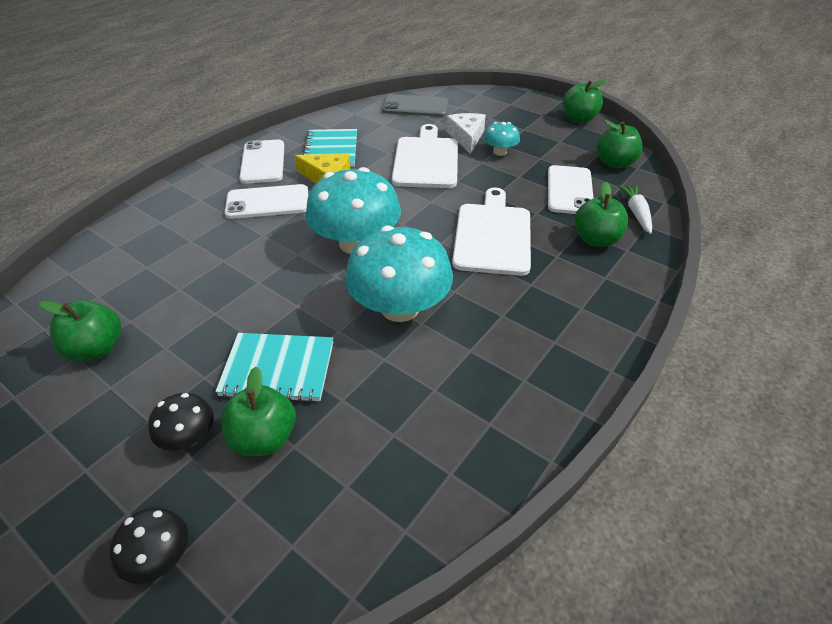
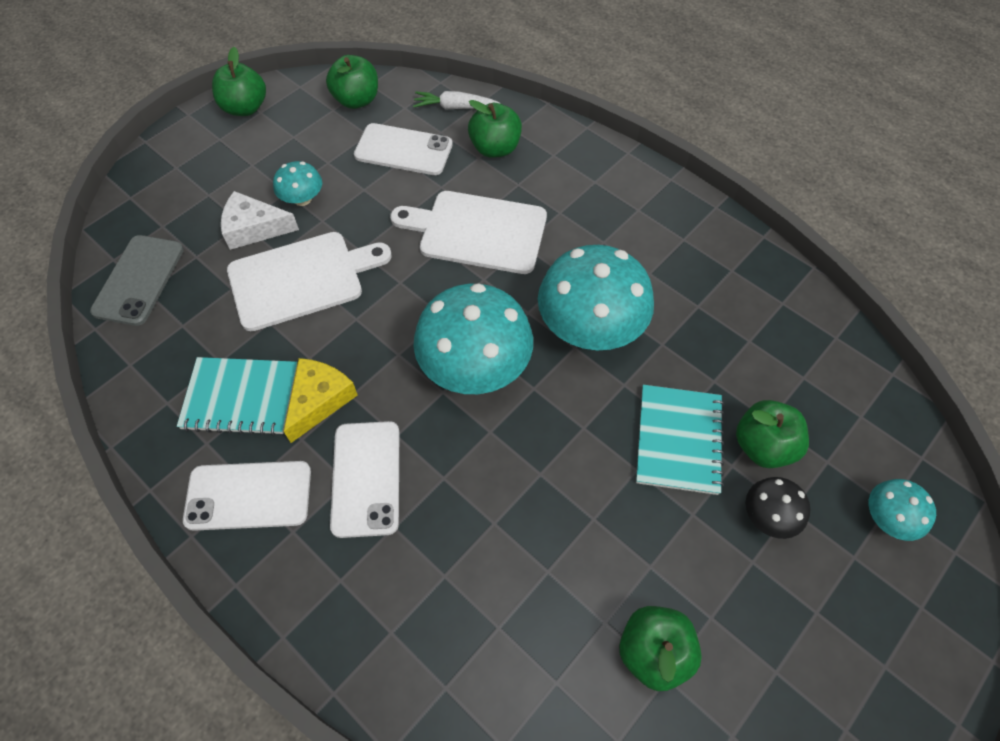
camera: 85 degrees left, 15 degrees up
(160, 557) = (888, 518): black mushroom -> turquoise mushroom
(426, 160) = (301, 279): white cutting board -> white cutting board turned 150 degrees clockwise

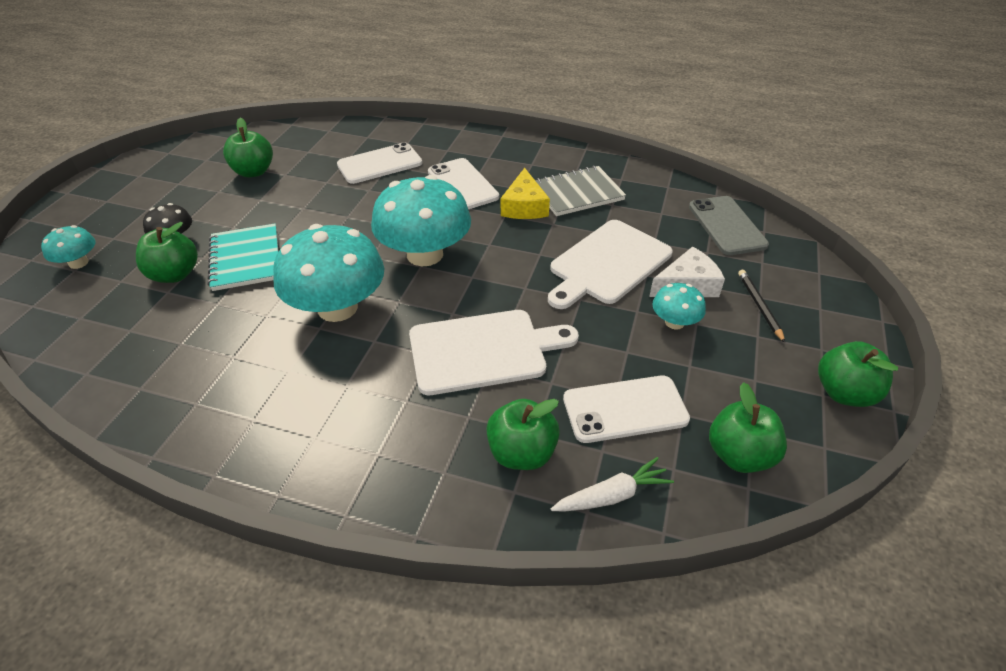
camera: 155 degrees right, 15 degrees down
(219, 187) = (759, 306): none -> black pencil
(241, 397) = (577, 193): turquoise notebook -> grey notebook
(248, 496) = (527, 161): white phone -> white phone (379, 164)

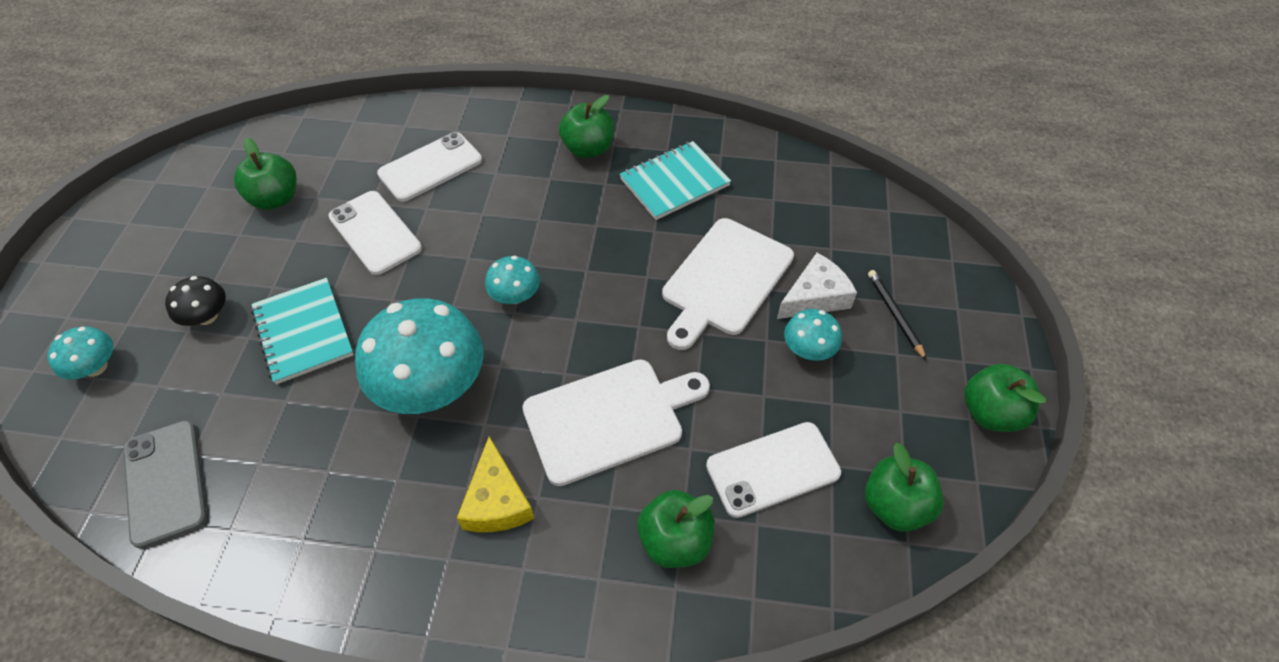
camera: 10 degrees left, 10 degrees up
(175, 274) = (223, 367): green apple -> green apple (588, 149)
(425, 254) = (515, 295): turquoise mushroom -> turquoise mushroom, size x0.48
(462, 184) = (537, 186): white phone -> white phone (375, 233)
(524, 206) = (616, 210): yellow cheese -> yellow cheese (497, 501)
(577, 193) = (674, 182): grey notebook -> turquoise notebook
(612, 495) = (775, 575): white carrot -> none
(726, 226) = (847, 208): grey phone -> grey phone (165, 482)

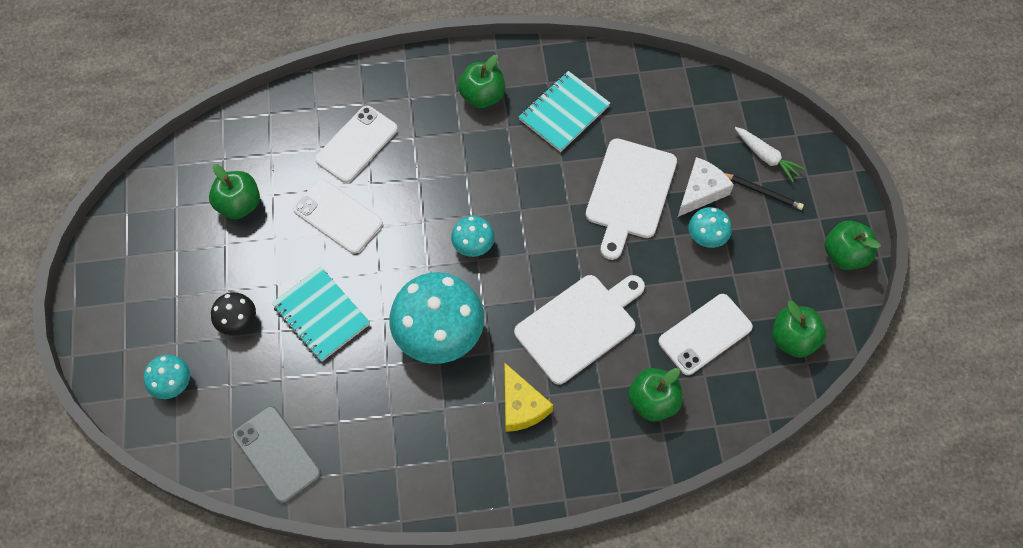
camera: 15 degrees left, 10 degrees up
(894, 314) = (763, 192): black pencil -> black pencil turned 150 degrees clockwise
(908, 276) = (766, 157): none -> white carrot

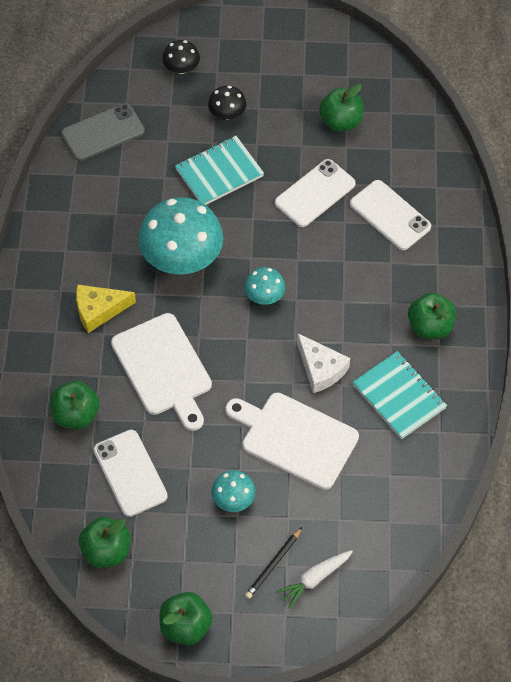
camera: 100 degrees right, 5 degrees down
(172, 383) = (181, 68): turquoise mushroom -> black mushroom
(701, 191) = (285, 505): white cheese -> white cheese (320, 369)

